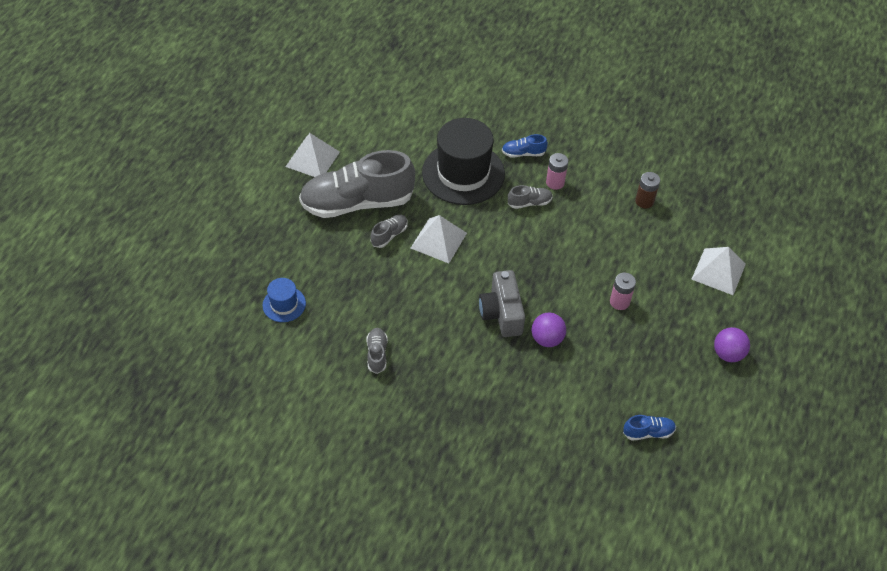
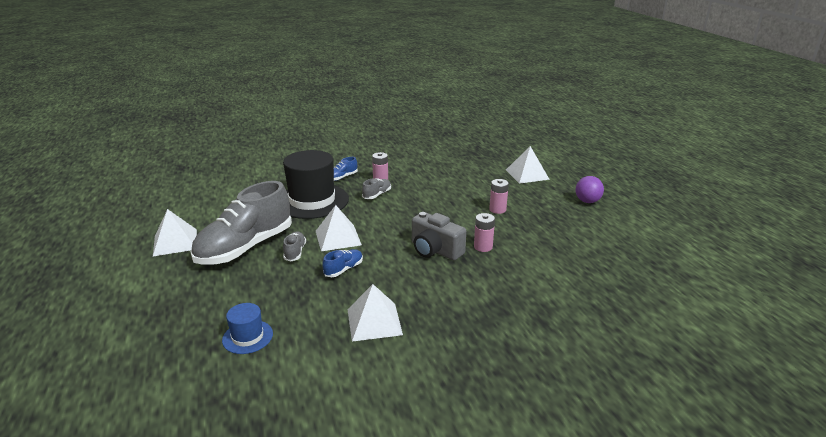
camera: 40 degrees left, 25 degrees down
(377, 354) = (374, 322): grey shoe -> white pyramid
(547, 339) = (483, 247): purple ball -> pink battery
(644, 201) = (444, 167): brown battery -> none
(648, 432) = (610, 255): blue shoe -> blue shoe (343, 269)

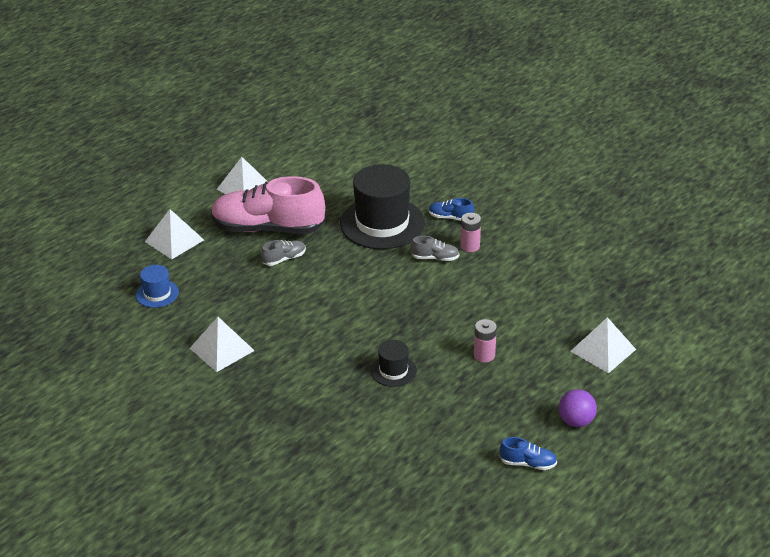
camera: 60 degrees right, 10 degrees up
(245, 247) = (268, 228): grey shoe -> pink shoe
(338, 238) = (329, 271): white pyramid -> white pyramid (174, 240)
(343, 269) = (281, 299): blue shoe -> blue shoe (527, 463)
(435, 250) = (359, 341): grey camera -> none
(483, 247) = (393, 371): pink battery -> black hat

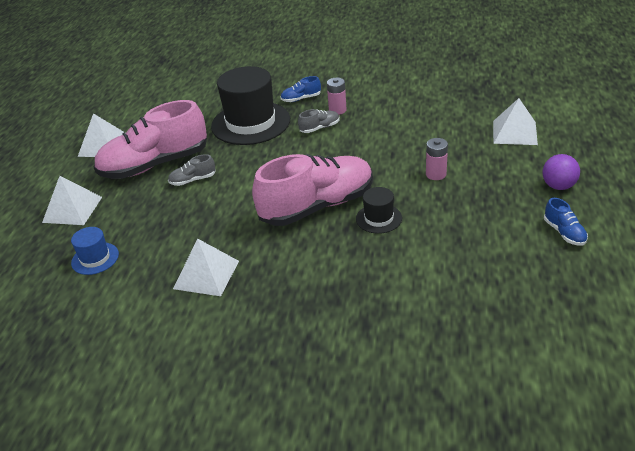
camera: 30 degrees left, 0 degrees up
(284, 259) = (193, 180): grey shoe -> grey shoe turned 135 degrees counterclockwise
(357, 334) = (317, 206): none -> pink shoe
(527, 463) = (564, 233): blue shoe -> blue shoe turned 90 degrees clockwise

